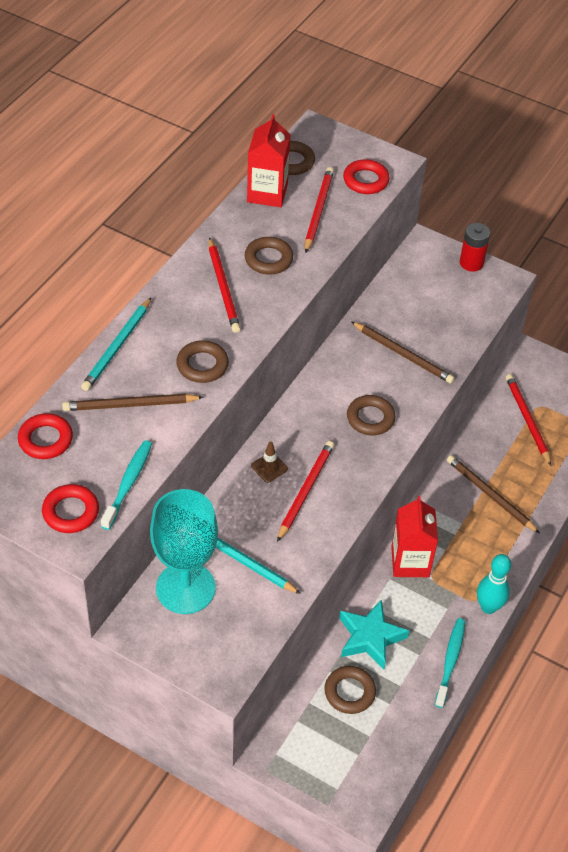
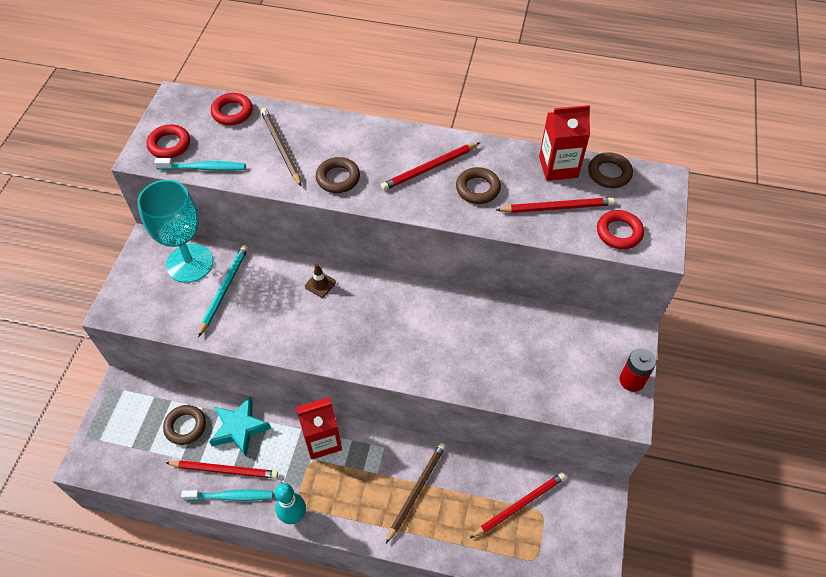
camera: 75 degrees right, 5 degrees up
(117, 347) = (337, 124): turquoise pencil -> none
(305, 491) = (304, 315): red pencil -> red pencil (224, 470)
(370, 418) = (399, 342): brown ring -> none
(403, 354) = (484, 350): brown pencil -> none

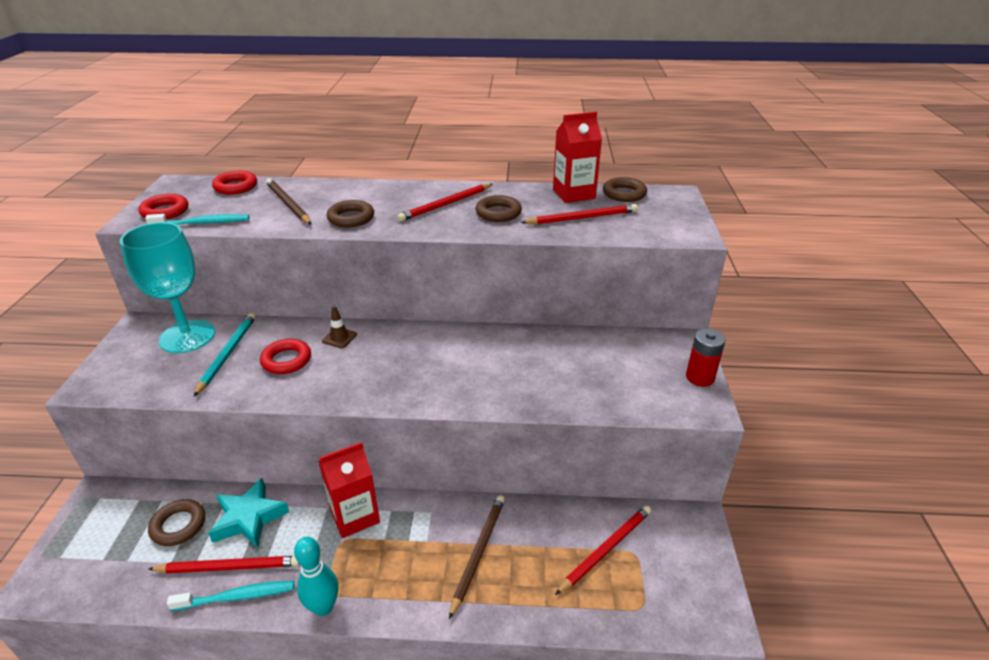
camera: 10 degrees left, 20 degrees down
(619, 232) = (650, 228): red ring -> red ring (286, 360)

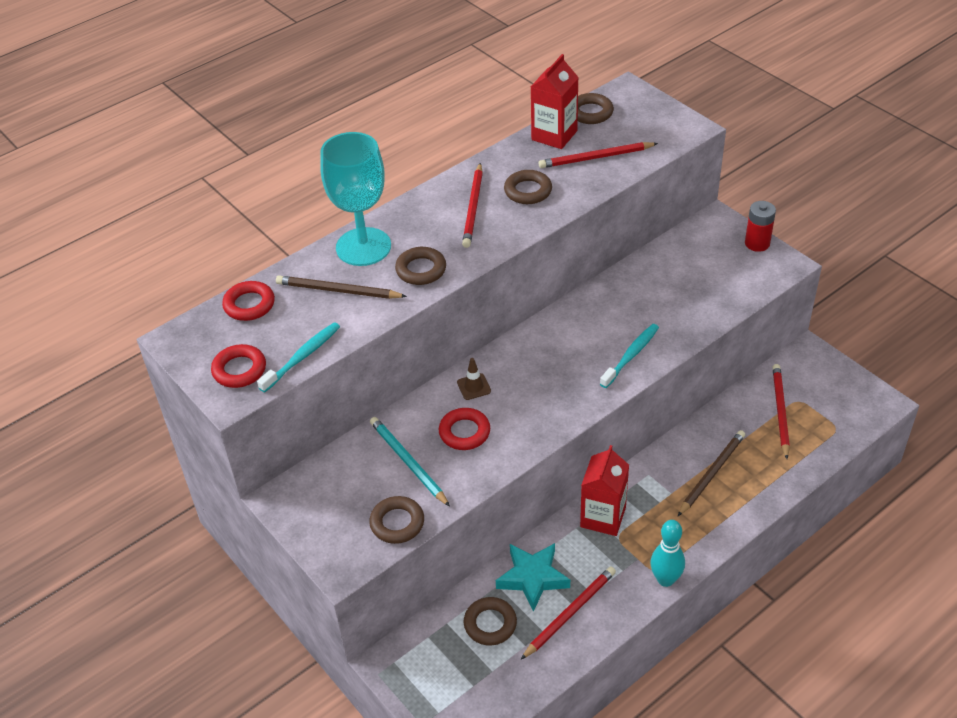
camera: 40 degrees left, 10 degrees up
(157, 384) = (397, 523): none -> brown ring
(187, 336) = (346, 475): turquoise goblet -> turquoise goblet (363, 247)
(237, 597) = (604, 621): turquoise toothbrush -> turquoise toothbrush (631, 355)
(478, 552) = (711, 473): brown pencil -> brown pencil turned 60 degrees clockwise
(582, 218) = (595, 158): red pencil -> red pencil turned 135 degrees counterclockwise

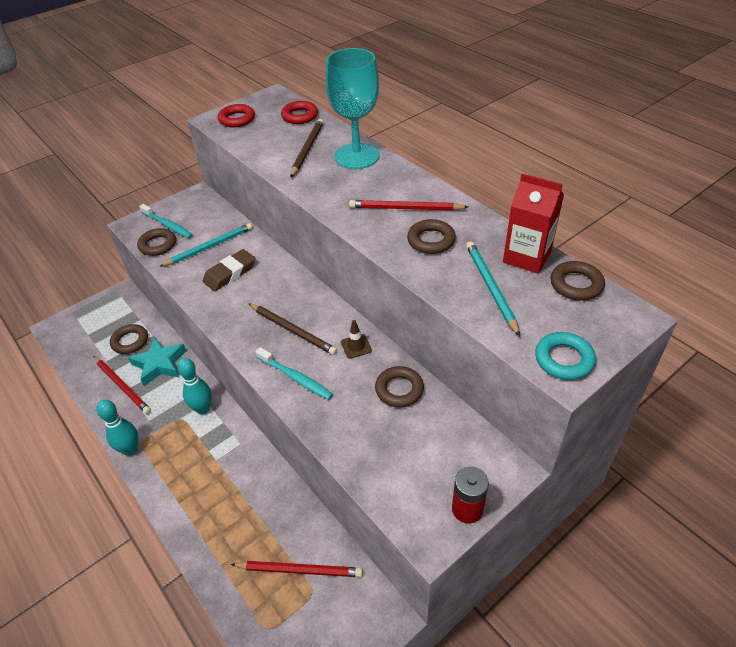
camera: 90 degrees right, 0 degrees up
(302, 357) = (241, 141): turquoise toothbrush -> turquoise toothbrush (168, 225)
(421, 270) = (325, 185): brown ring -> brown ring (399, 389)
(464, 432) = (230, 273): red ring -> brown eraser
(474, 387) = (276, 276): brown traffic cone -> brown traffic cone (356, 346)
(595, 158) = (490, 287): red pencil -> turquoise pencil
(603, 517) = (203, 409): red carton -> turquoise bowling pin
(676, 127) = (563, 359): none -> turquoise ring
(711, 473) = (230, 494): brown pencil -> brown pencil (293, 330)

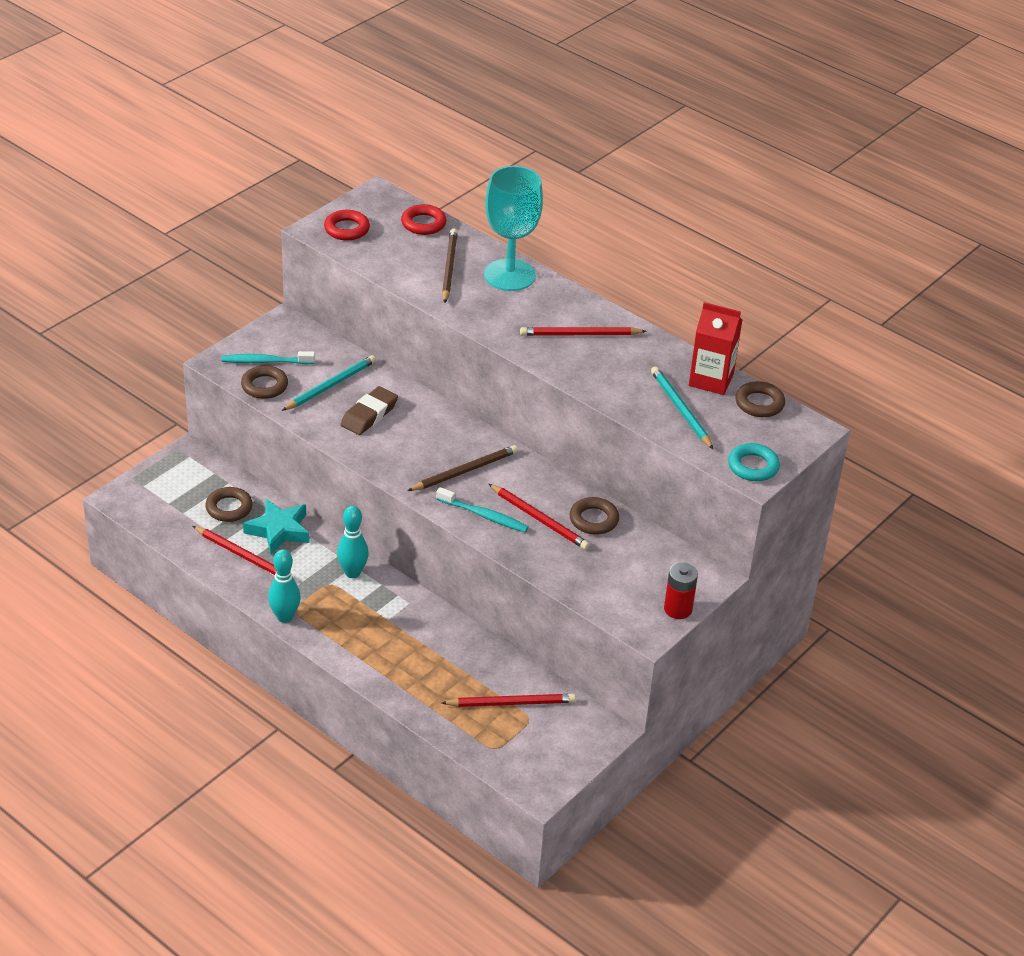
camera: 15 degrees left, 5 degrees down
(168, 225) = (265, 361): turquoise toothbrush -> turquoise toothbrush turned 150 degrees clockwise
(293, 330) = (465, 471): brown pencil -> brown pencil turned 60 degrees counterclockwise
(347, 385) = (539, 519): none -> red pencil
(356, 346) = (538, 483): brown traffic cone -> none
(431, 240) = (614, 367): brown ring -> none

